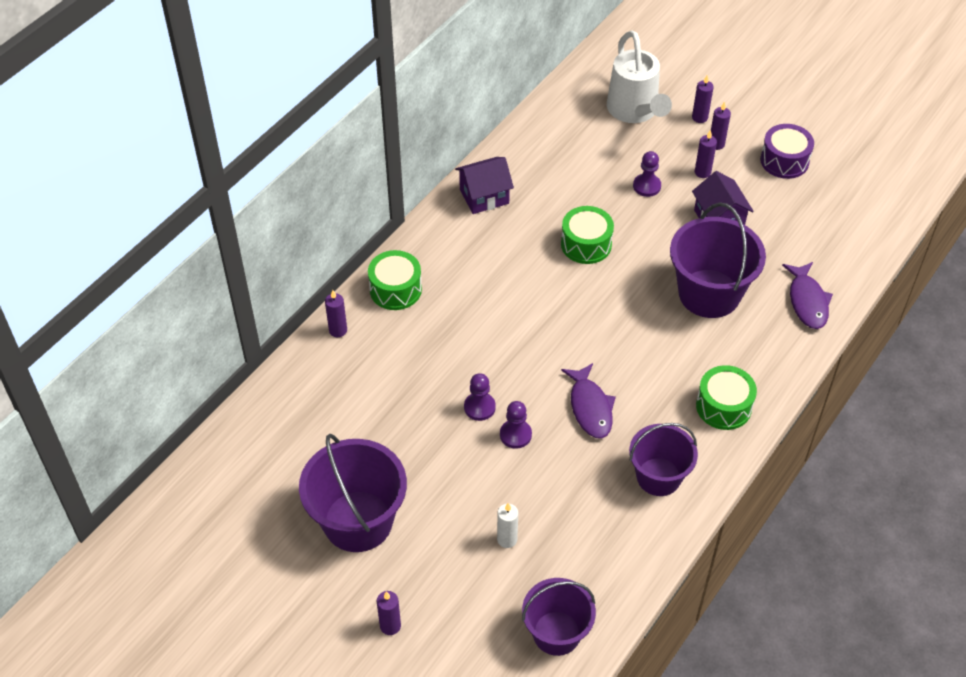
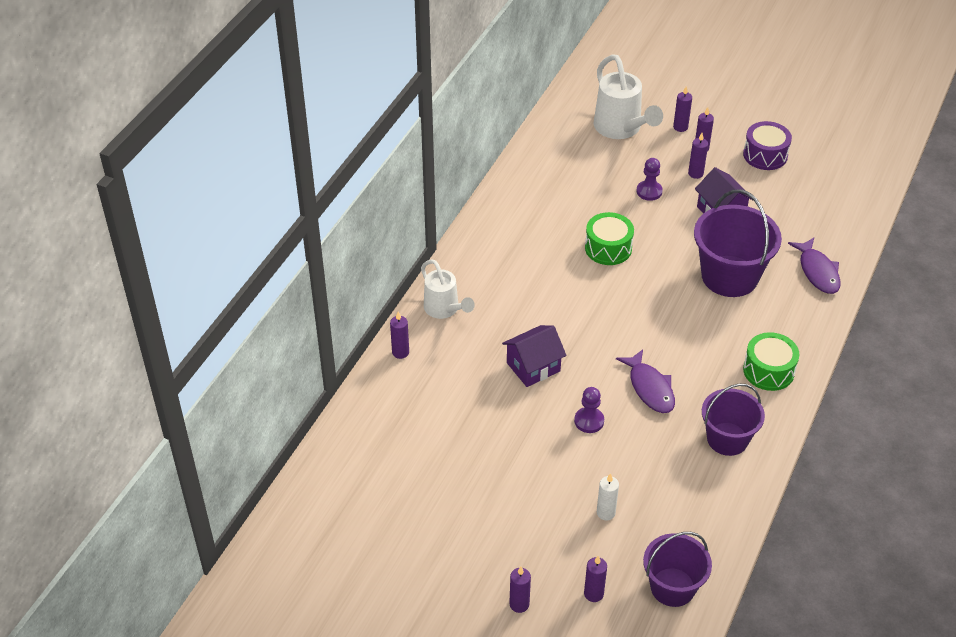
camera: 10 degrees left, 5 degrees down
(358, 521) = (464, 517): purple bucket -> none
(395, 289) = (444, 309): green drum -> white watering can
(471, 627) = (593, 594): none -> purple candle
(479, 407) = (549, 402): purple pawn -> none
(484, 196) = (504, 218): purple house -> purple house (533, 367)

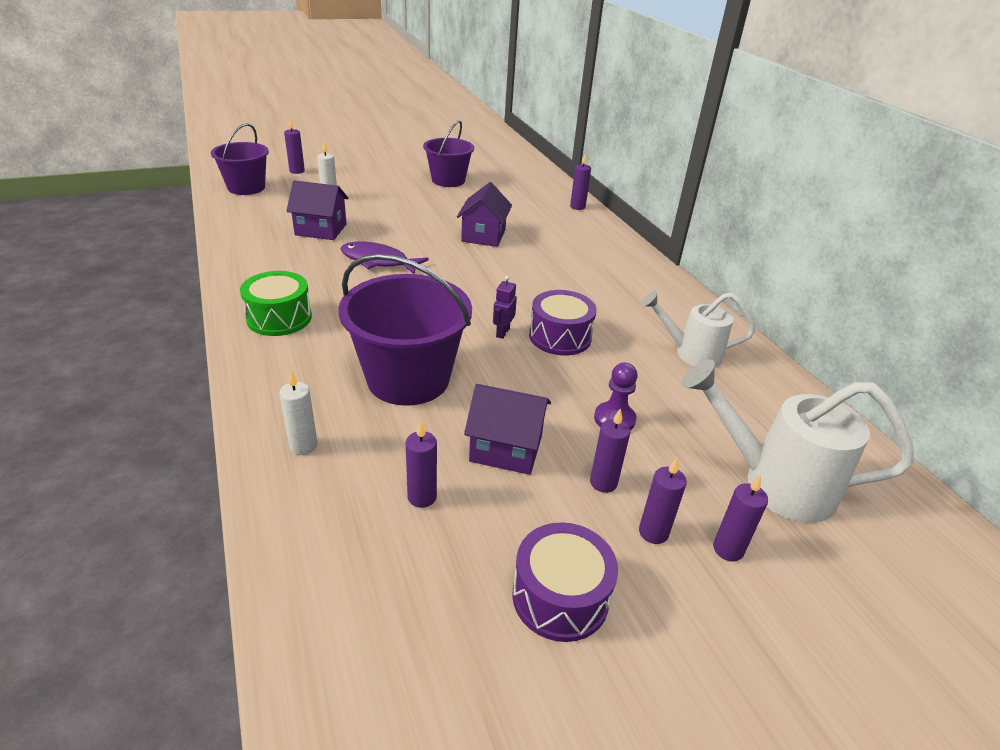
camera: 130 degrees right, 10 degrees down
(444, 309) = (597, 236): white watering can -> white watering can (691, 353)
(519, 604) = (337, 156): purple candle -> purple candle (422, 497)
(589, 421) = (400, 227): purple pawn -> none
(608, 248) = (560, 337): green drum -> purple drum
(639, 272) = (502, 332): none -> purple robot
(658, 460) = (321, 229): none -> purple house
(727, 439) = (275, 260): purple bucket -> purple bucket (448, 180)
(817, 271) = (303, 446): purple fish -> white candle

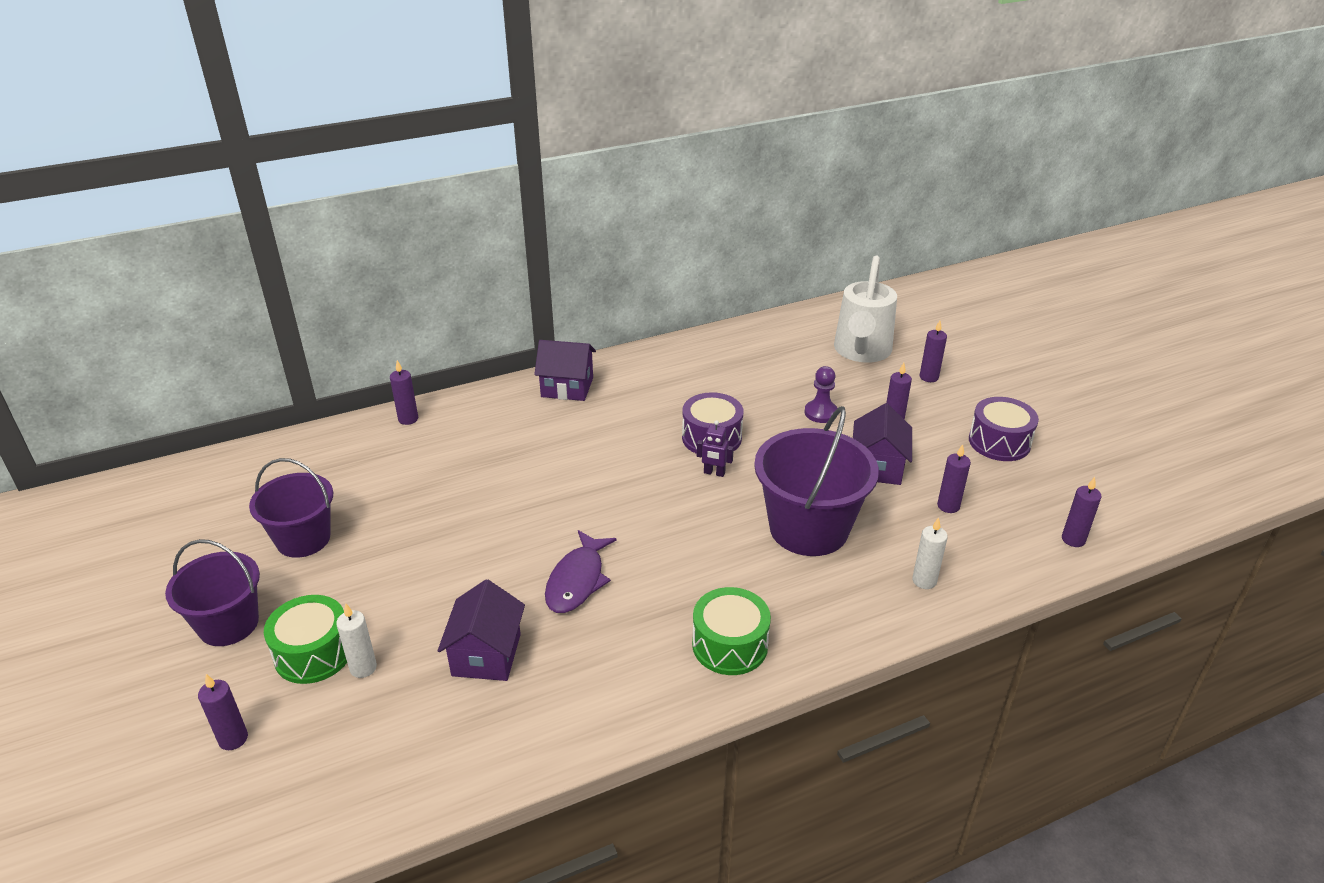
camera: 90 degrees left, 0 degrees up
(246, 187) = (310, 796): purple bucket -> purple bucket (228, 624)
(348, 185) = (314, 653): none -> green drum
(483, 235) = (496, 494): purple house -> purple house (567, 387)
(653, 532) = (929, 404): purple candle -> purple candle (1073, 539)
(691, 353) = (717, 368): white watering can -> none

